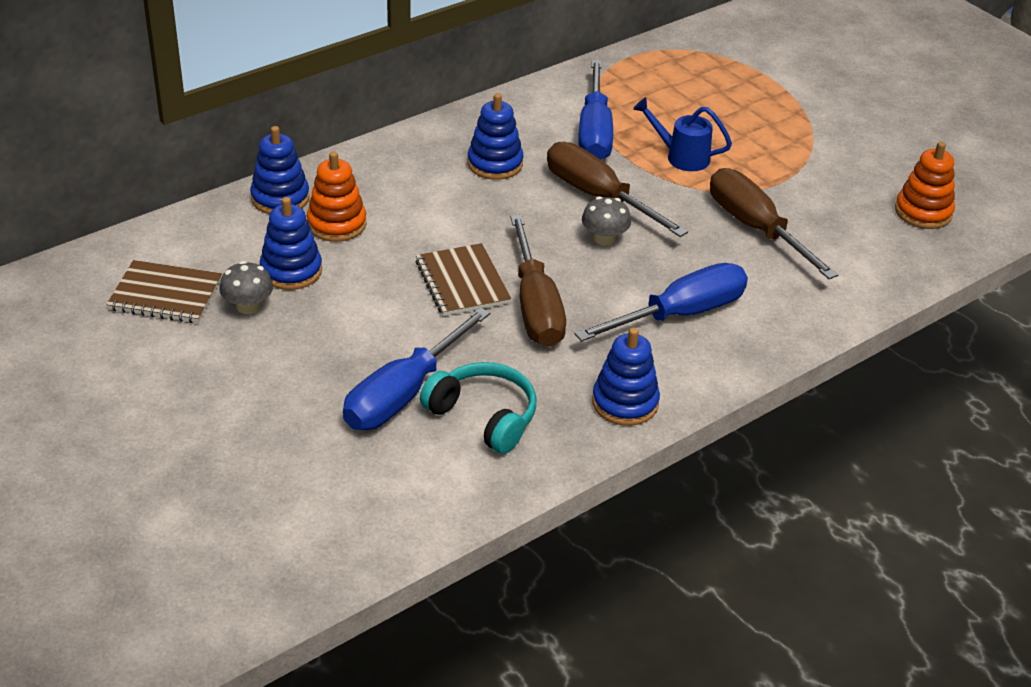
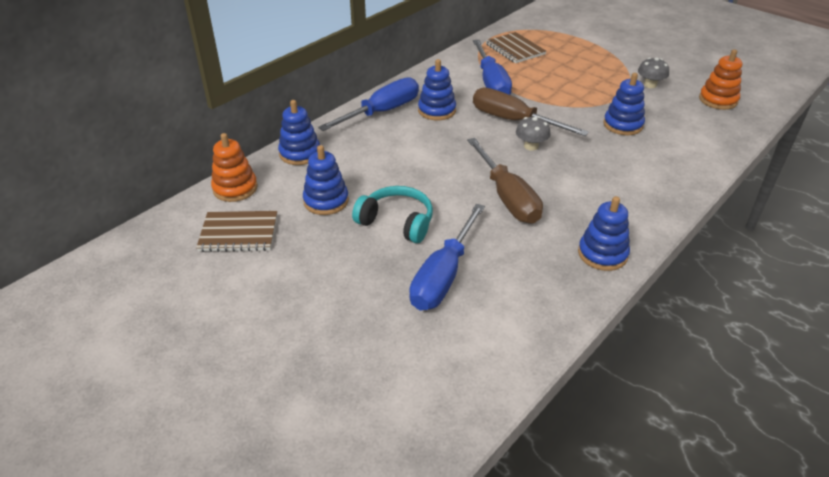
camera: 10 degrees left, 0 degrees up
(248, 306) = (303, 231): grey mushroom -> grey mushroom (650, 85)
(337, 224) = (346, 164): orange stacking toy -> orange stacking toy (235, 188)
(462, 282) = (450, 189): brown notebook -> brown notebook (515, 49)
(483, 416) = (509, 282): turquoise headphones -> turquoise headphones (397, 222)
(680, 314) = (606, 186): blue screwdriver -> blue screwdriver (382, 112)
(681, 157) = (553, 89): blue watering can -> none
(755, 228) = (623, 125): brown screwdriver -> blue stacking toy

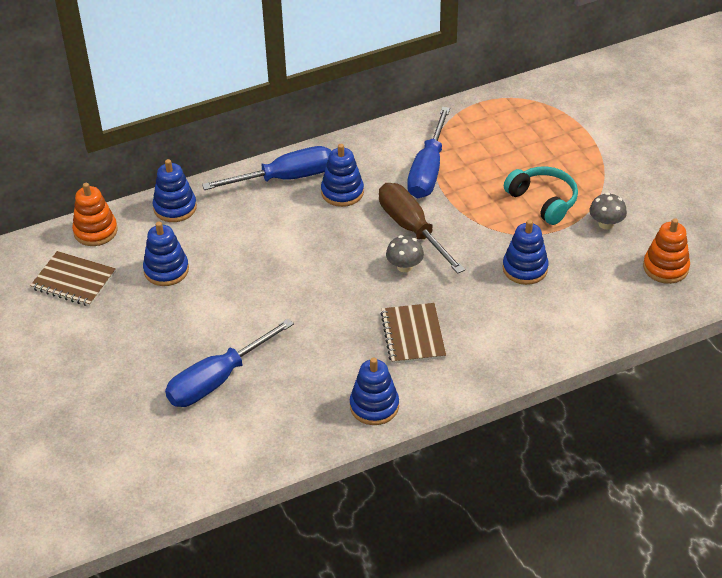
camera: 25 degrees right, 5 degrees up
(397, 222) = (214, 313): turquoise headphones -> turquoise headphones (543, 201)
(507, 197) = (334, 319): brown screwdriver -> none
(515, 49) = (493, 128): brown notebook -> brown notebook (413, 335)

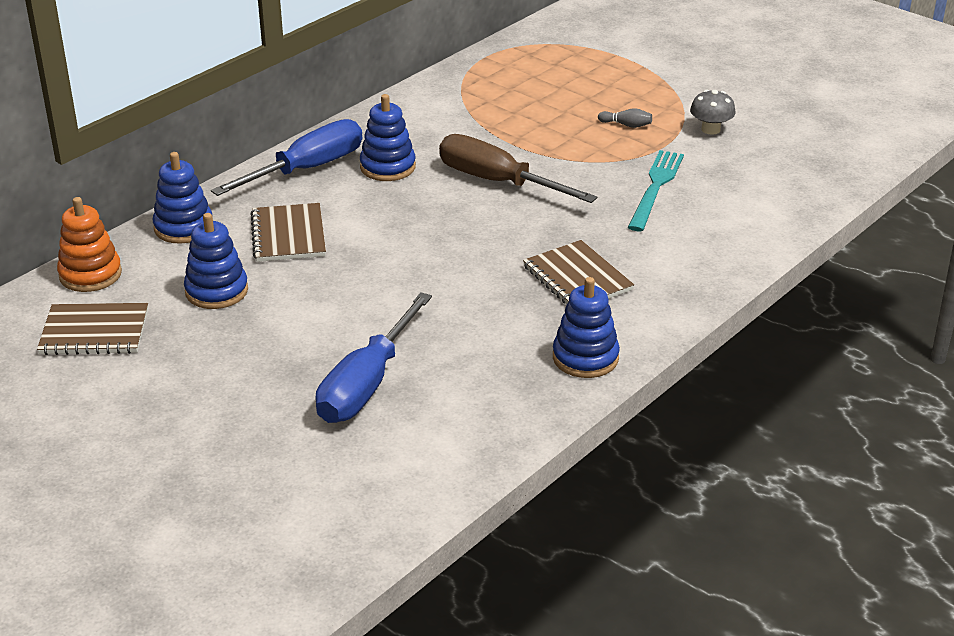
camera: 25 degrees left, 10 degrees down
(239, 235) = (288, 235): none -> brown notebook
(404, 266) = (516, 217): grey mushroom -> none
(428, 171) = (475, 126): blue screwdriver -> none
(525, 268) = (655, 187): blue stacking toy -> turquoise fork
(543, 201) = (626, 125): turquoise headphones -> grey bowling pin
(665, 267) = (805, 152): orange stacking toy -> none

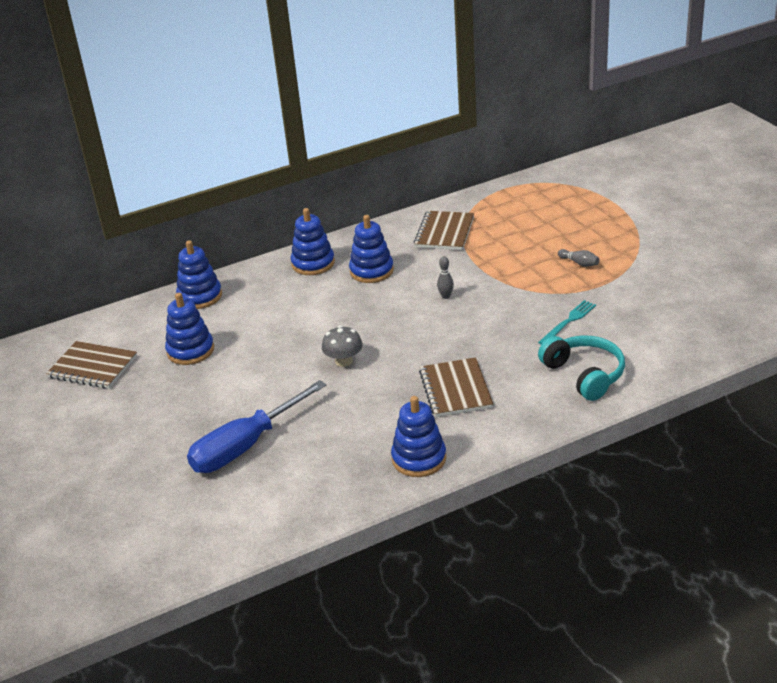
camera: 25 degrees right, 0 degrees up
(90, 274) = (117, 322): orange stacking toy -> none
(288, 235) = (267, 315): brown notebook -> brown notebook (444, 232)
(307, 169) = (313, 263): blue screwdriver -> blue stacking toy
(497, 182) = (446, 296): brown screwdriver -> grey bowling pin
(655, 187) = (568, 322): turquoise fork -> turquoise fork, size x0.67
(709, 239) = (584, 375): none -> turquoise headphones
(710, 129) = (647, 277): grey mushroom -> grey mushroom (344, 361)

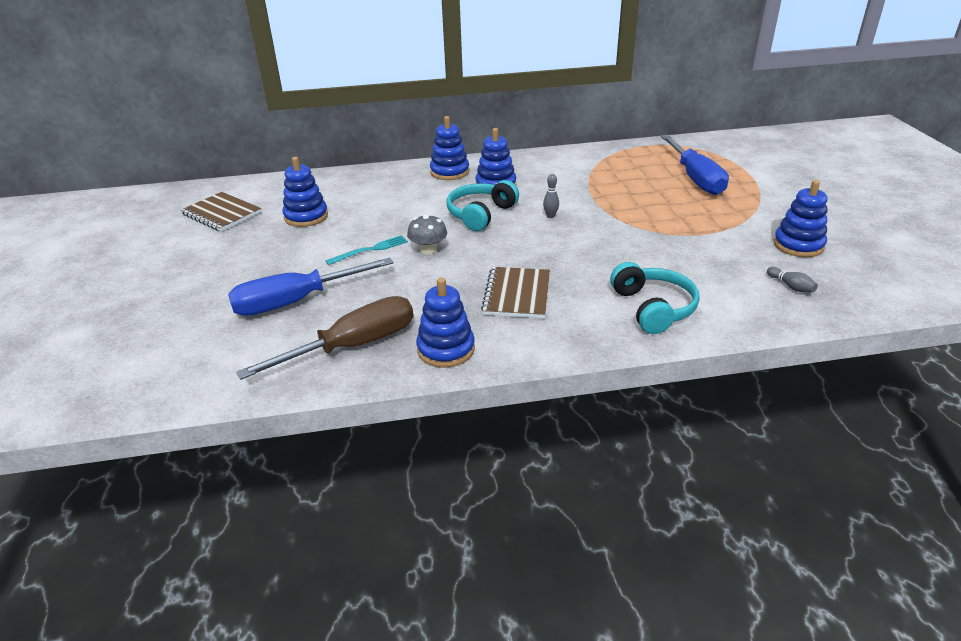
camera: 15 degrees right, 0 degrees up
(200, 296) = (342, 179): blue stacking toy -> blue stacking toy (798, 245)
(331, 476) = (353, 346): none -> brown screwdriver
(374, 309) = (480, 214): none -> turquoise headphones
(444, 232) = (576, 168): brown notebook -> none
(568, 322) = (658, 258): turquoise fork -> turquoise fork (370, 250)
(569, 222) = (695, 178): none -> blue screwdriver
(579, 263) = (691, 212): grey bowling pin -> grey bowling pin (791, 286)

